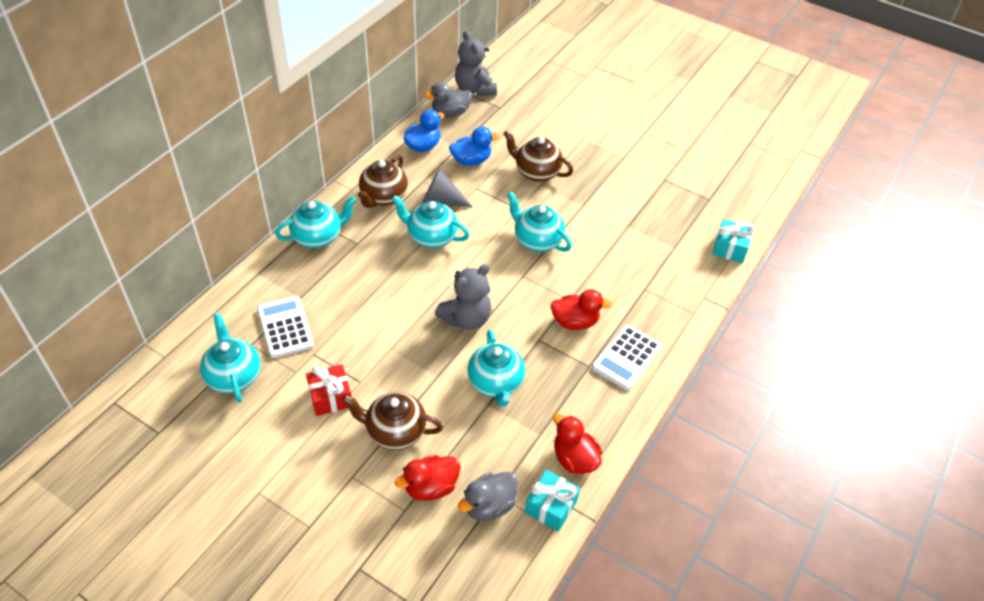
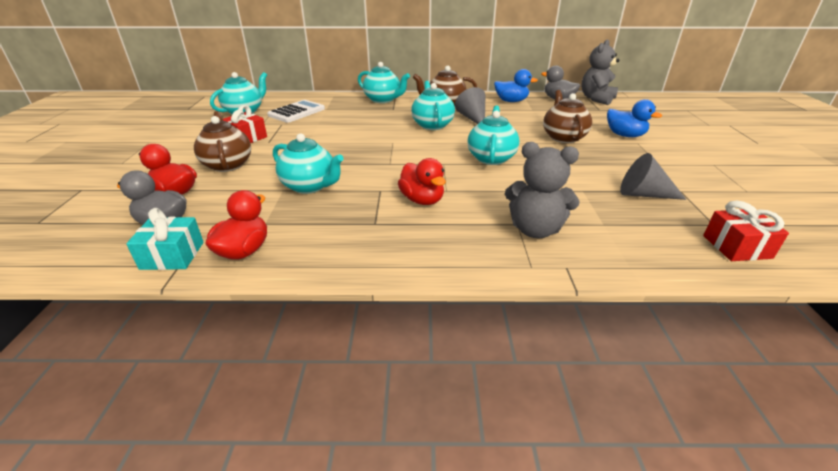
camera: 60 degrees right, 15 degrees down
(466, 318) = (368, 157): grey teddy bear -> grey teddy bear (535, 230)
(471, 160) = (528, 116): blue duck -> blue duck (625, 135)
(495, 383) = (310, 186): turquoise teapot -> turquoise teapot turned 105 degrees counterclockwise
(626, 357) = (409, 241): white calculator -> none
(655, 200) = (643, 194): none -> grey cone
(730, 248) = (673, 262): turquoise gift -> none
(734, 210) = (736, 247): none -> red gift

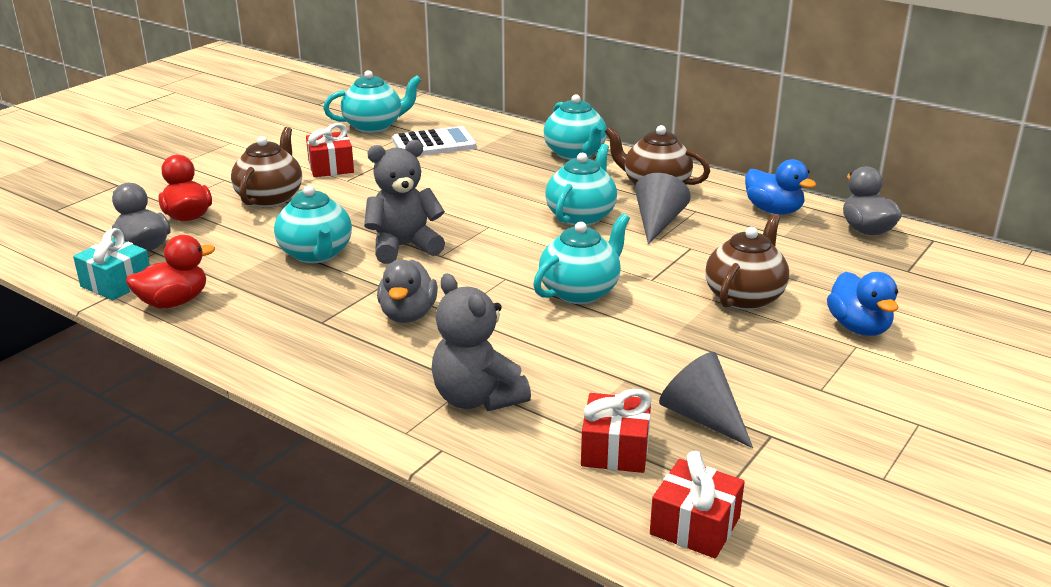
camera: 35 degrees right, 5 degrees down
(422, 200) = (408, 315): red duck -> grey duck
(596, 99) = (943, 249): grey teddy bear -> grey teddy bear (404, 247)
(641, 226) = (615, 450): none -> red gift

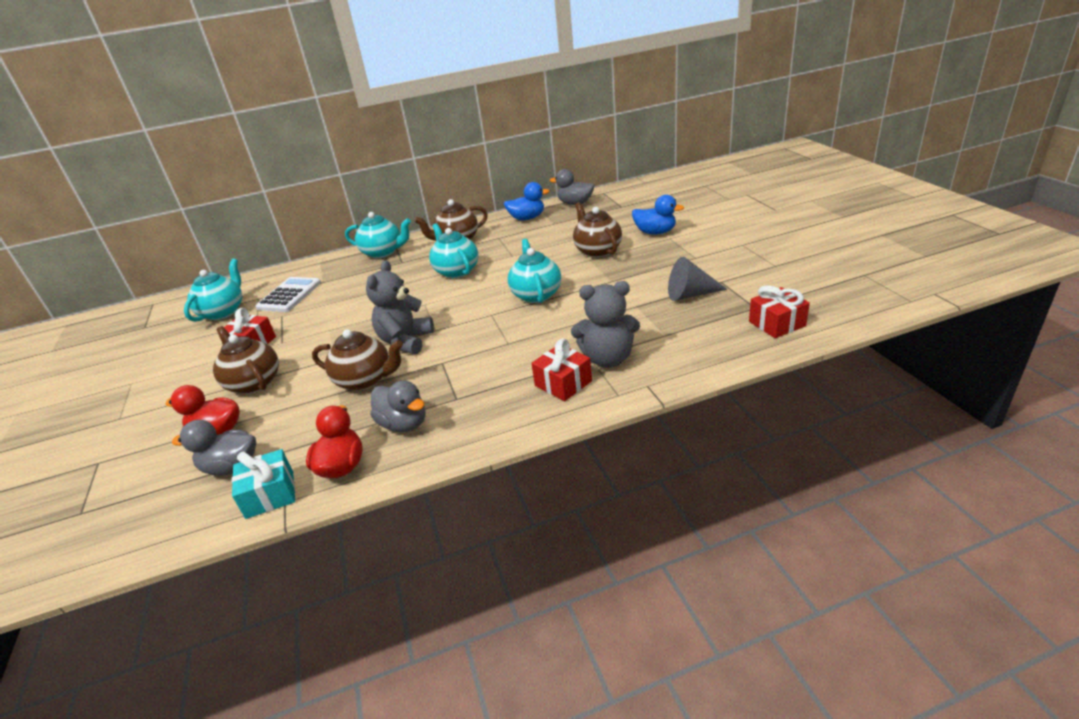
camera: 50 degrees left, 5 degrees up
(316, 254) = (365, 380): turquoise teapot -> brown teapot
(408, 315) = (490, 360): grey duck -> grey duck (404, 424)
(615, 450) = (696, 327): red gift -> red gift (563, 383)
(657, 223) = (496, 251): grey cone -> none

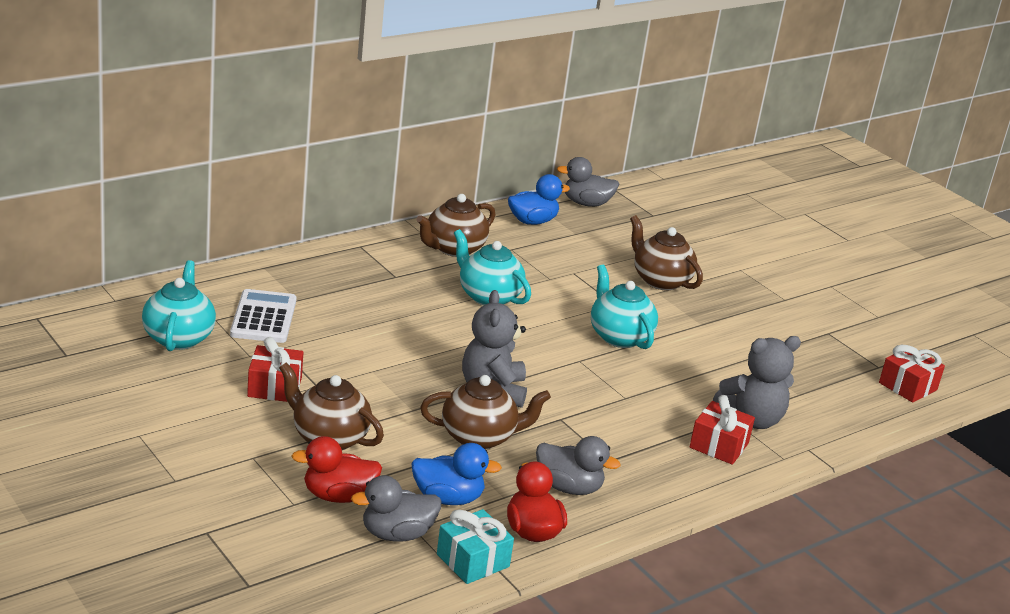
camera: 25 degrees left, 5 degrees down
(383, 252) = (354, 259): turquoise teapot -> none
(655, 232) = (719, 260): blue duck -> blue duck (448, 498)
(690, 294) = (802, 347): grey cone -> none

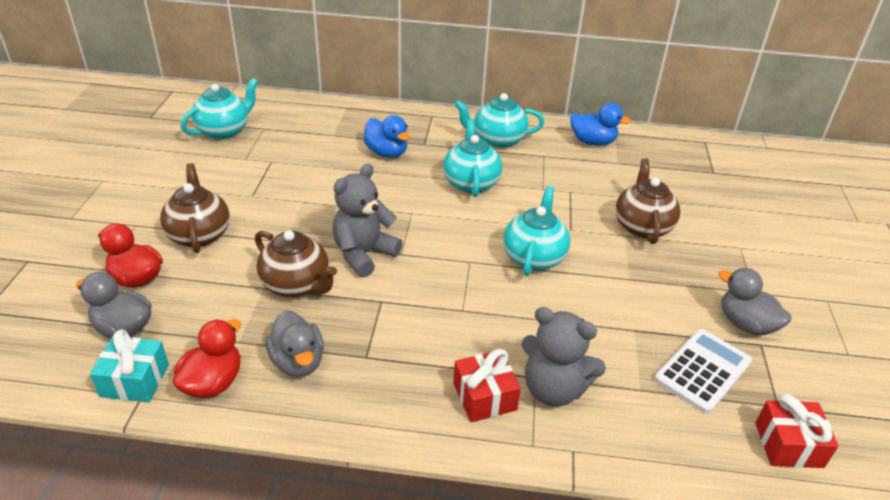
camera: 45 degrees right, 10 degrees up
(264, 317) = (293, 138): white calculator -> white calculator (703, 371)
(274, 387) = (225, 185): red gift -> none
(448, 498) = (199, 320): blue duck -> blue duck (387, 153)
(454, 249) = (497, 140): brown teapot -> turquoise teapot
(586, 203) = (661, 144): grey duck -> grey duck (745, 324)

